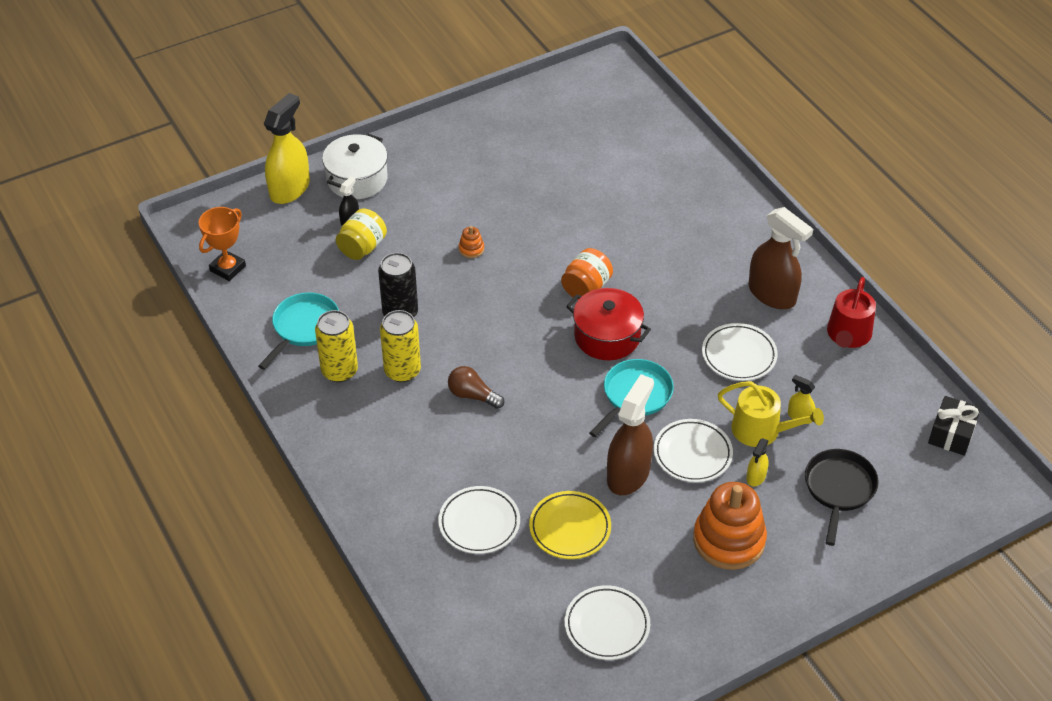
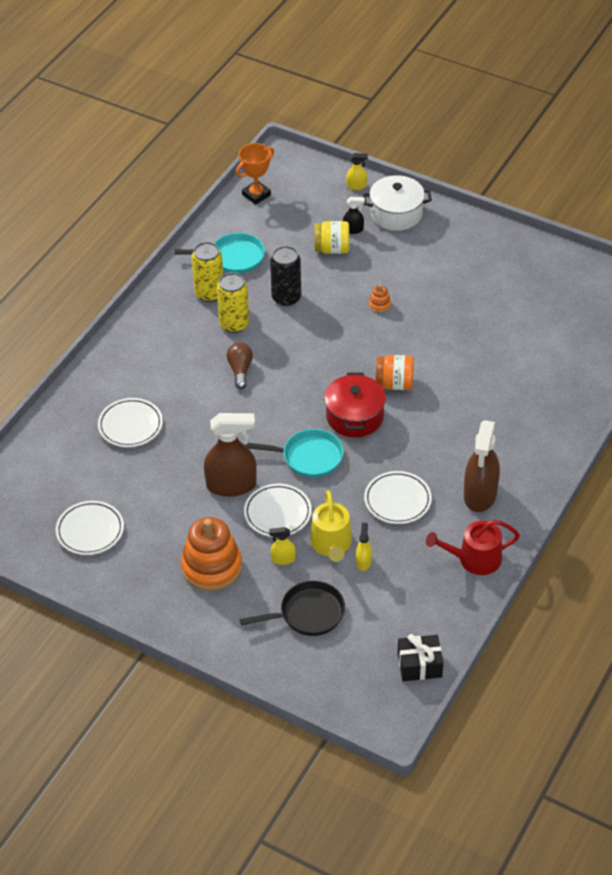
camera: 60 degrees right, 0 degrees up
(228, 268) = (256, 195): orange trophy -> orange trophy turned 45 degrees counterclockwise
(290, 189) = (356, 186): yellow spray bottle -> yellow spray bottle, size x0.46
(570, 528) = (160, 474): yellow plate -> none

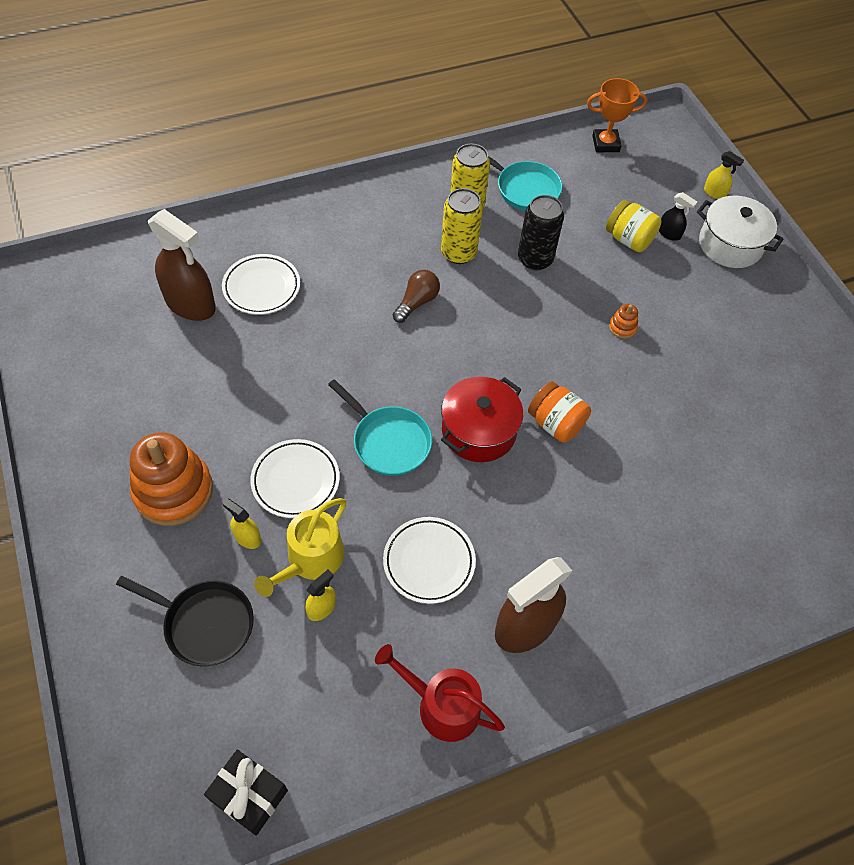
camera: 35 degrees right, 10 degrees up
(90, 531) = (114, 366): white plate -> none
(231, 485) = (285, 416): brown spray bottle -> brown spray bottle (190, 304)

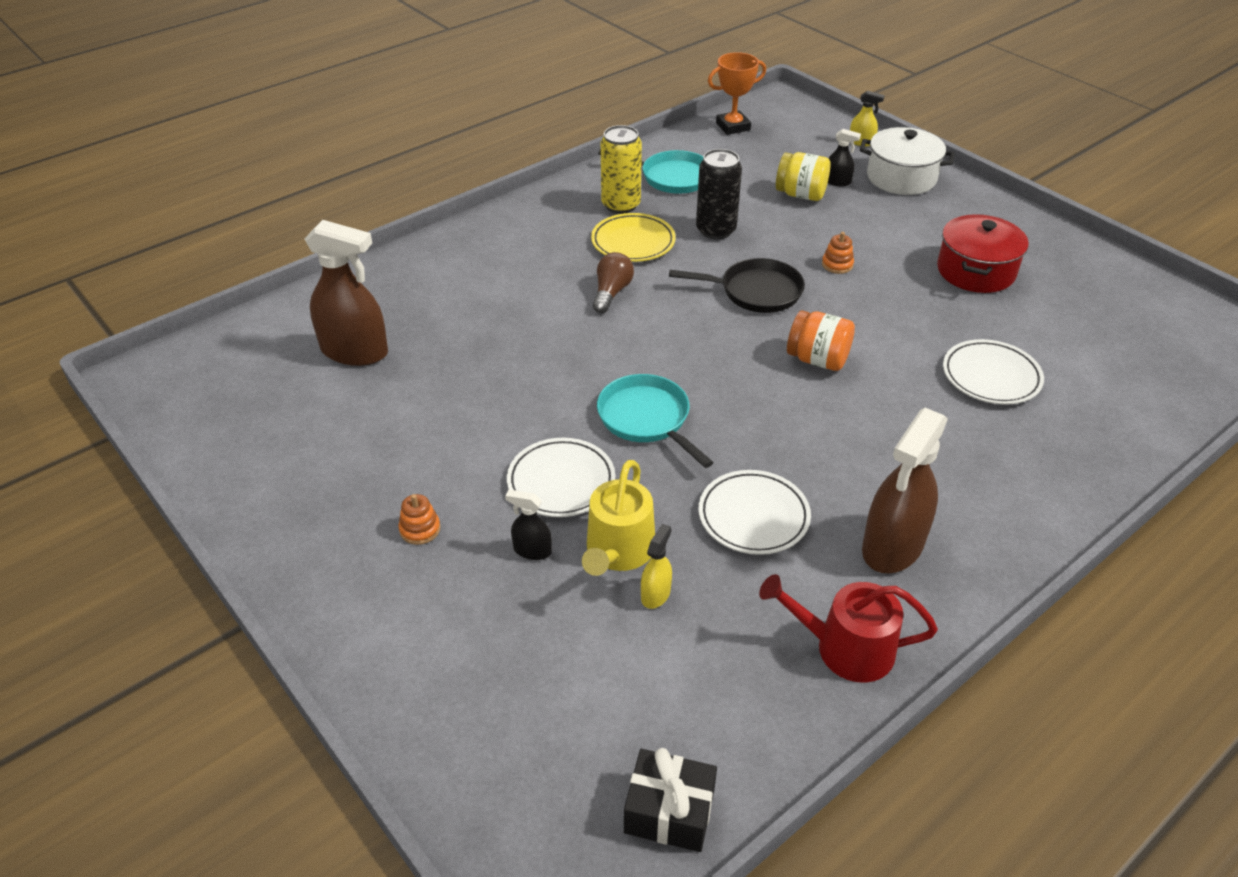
camera: 15 degrees left, 15 degrees down
(173, 491) = (420, 529): orange stacking toy -> orange stacking toy, size x0.41
(204, 623) = (523, 649): black pan -> black pan (755, 291)
(247, 537) = (532, 550): yellow spray bottle -> black spray bottle
(261, 287) = (431, 318): white plate -> white plate (991, 377)
(388, 441) = (647, 419): turquoise pan -> turquoise pan turned 150 degrees counterclockwise
(458, 253) = (633, 242): yellow can -> yellow plate
(479, 431) = (740, 386): red pot -> red pot (975, 271)

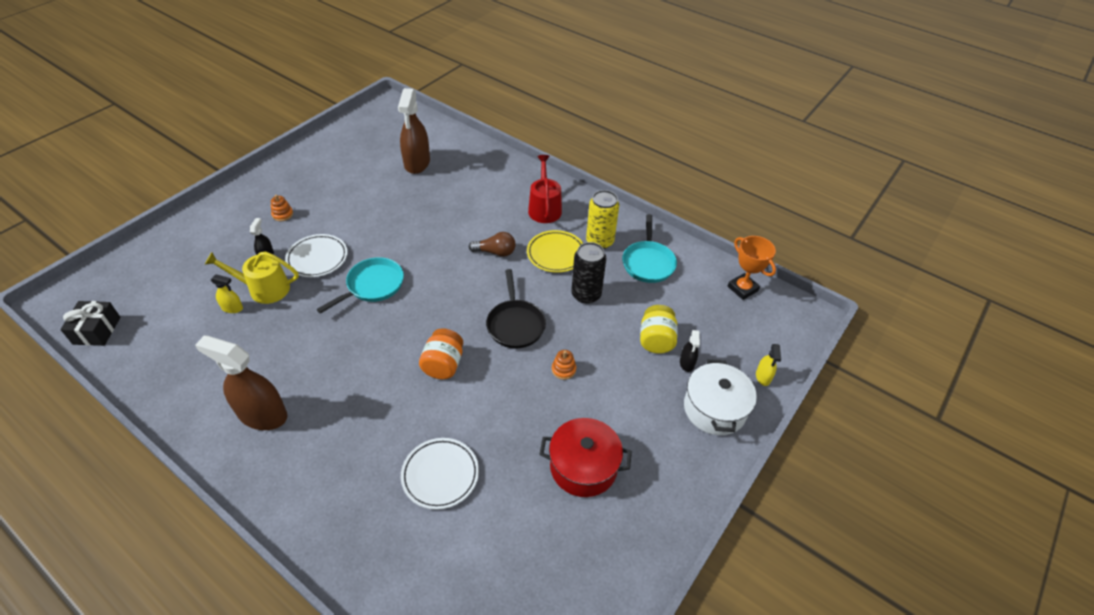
camera: 75 degrees right, 5 degrees up
(753, 516) = (289, 344): white plate -> none
(845, 648) = (184, 394): red watering can -> red watering can (544, 208)

